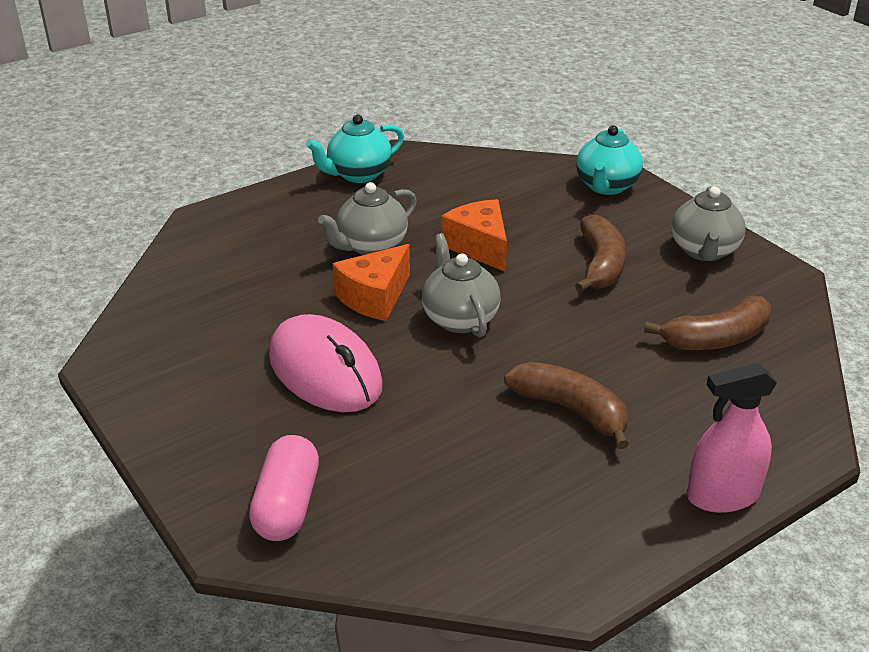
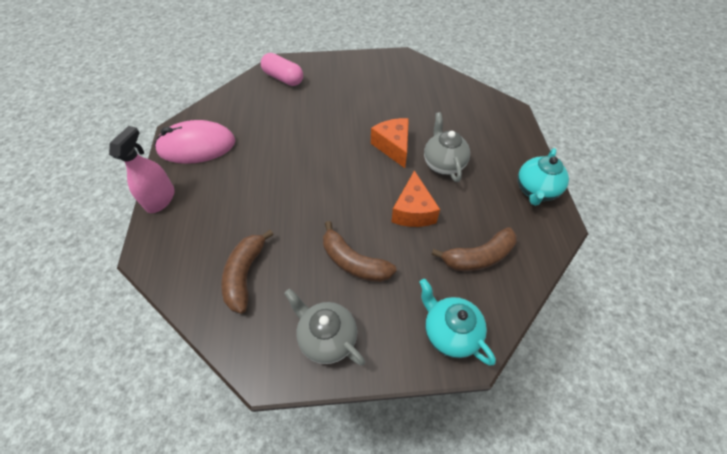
camera: 120 degrees right, 20 degrees up
(325, 371) = (349, 111): pink mouse -> pink mouse (197, 146)
(358, 174) = (535, 190): turquoise teapot -> turquoise teapot turned 150 degrees counterclockwise
(459, 319) = (351, 170): grey teapot -> none
(479, 247) = (413, 211): orange cheese -> orange cheese turned 90 degrees clockwise
(571, 410) = (254, 177): brown banana -> brown banana (478, 257)

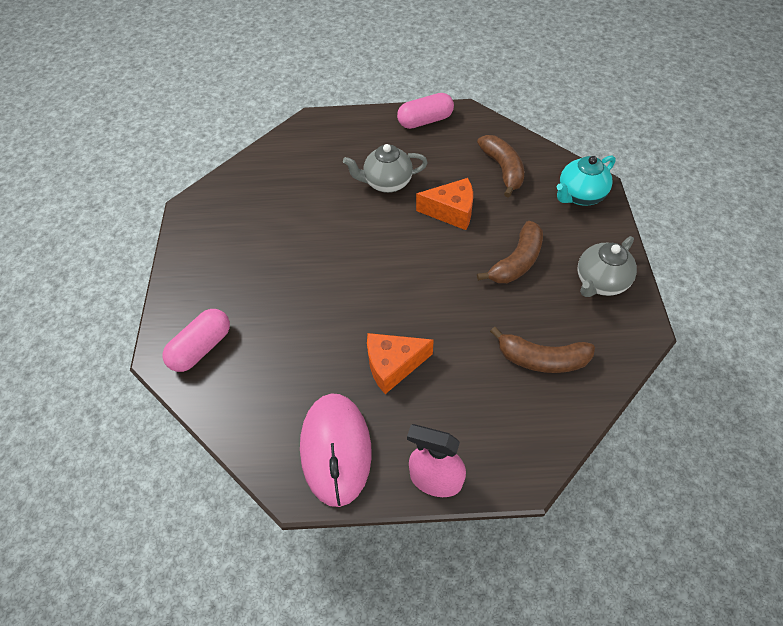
camera: 85 degrees left, 0 degrees up
(393, 147) = (358, 224): orange cheese -> orange cheese (393, 365)
(535, 190) = (425, 121): turquoise teapot -> pink capsule

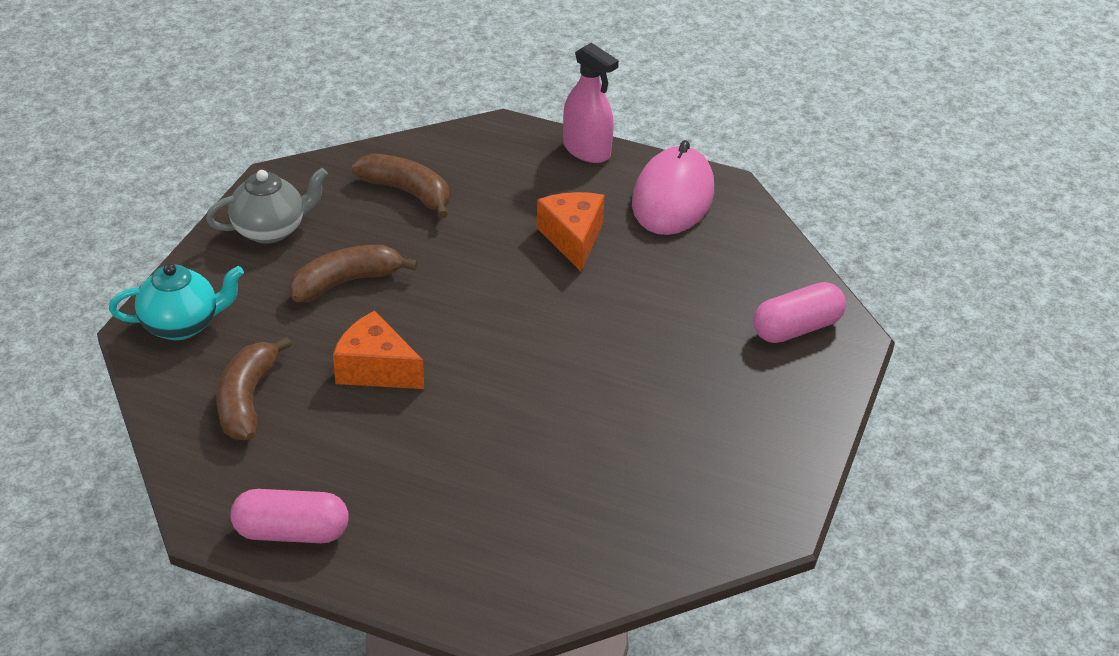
camera: 160 degrees left, 15 degrees down
(387, 183) = (437, 446): grey teapot -> none
(393, 365) = (573, 238): orange cheese -> orange cheese turned 105 degrees counterclockwise

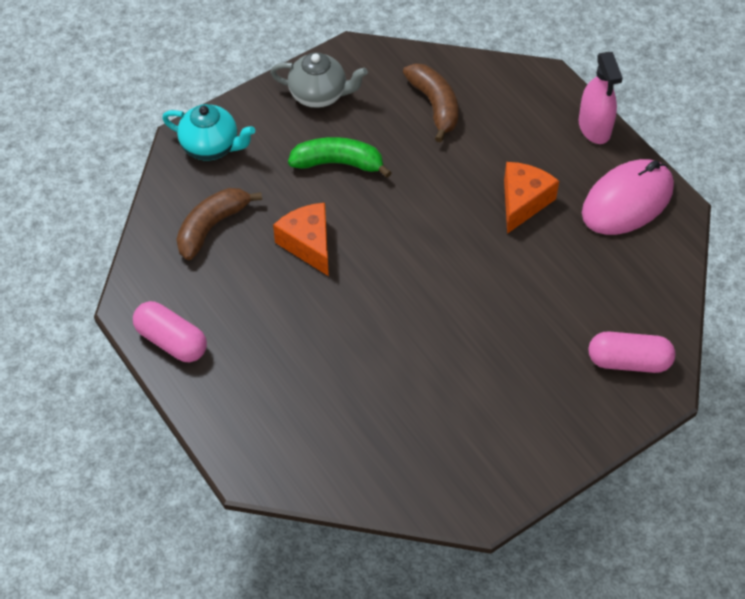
camera: 35 degrees right, 15 degrees up
(345, 282) = (338, 163): brown banana -> green banana

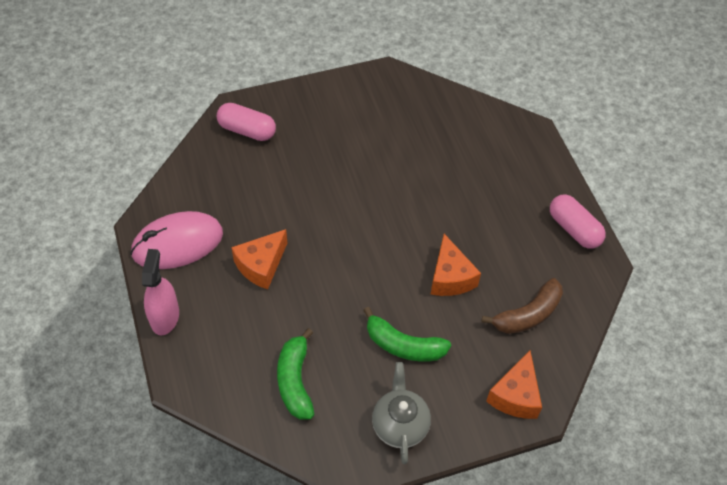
camera: 165 degrees left, 0 degrees up
(211, 147) = (515, 395): turquoise teapot -> orange cheese
(319, 95) = (400, 425): grey teapot -> grey teapot turned 60 degrees clockwise
(435, 105) = (295, 381): brown banana -> green banana

